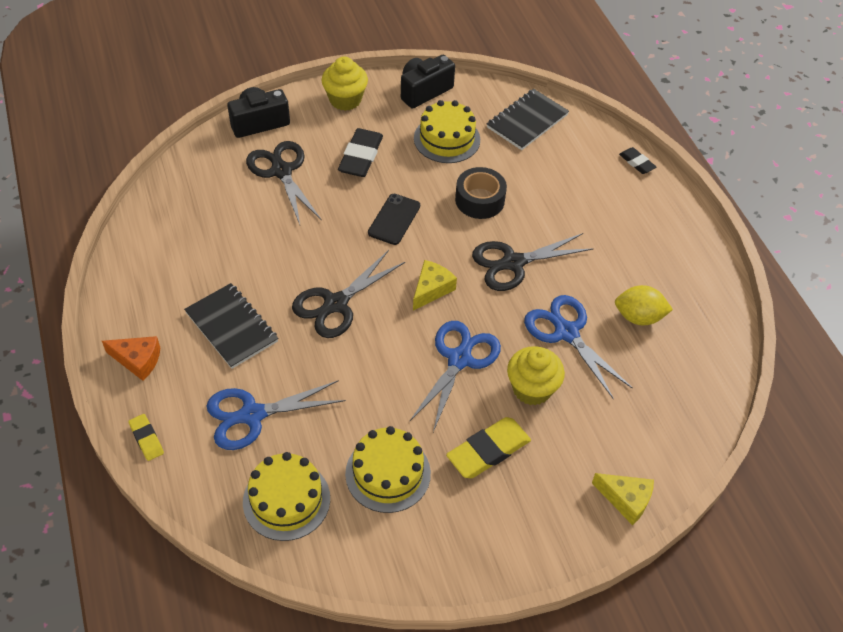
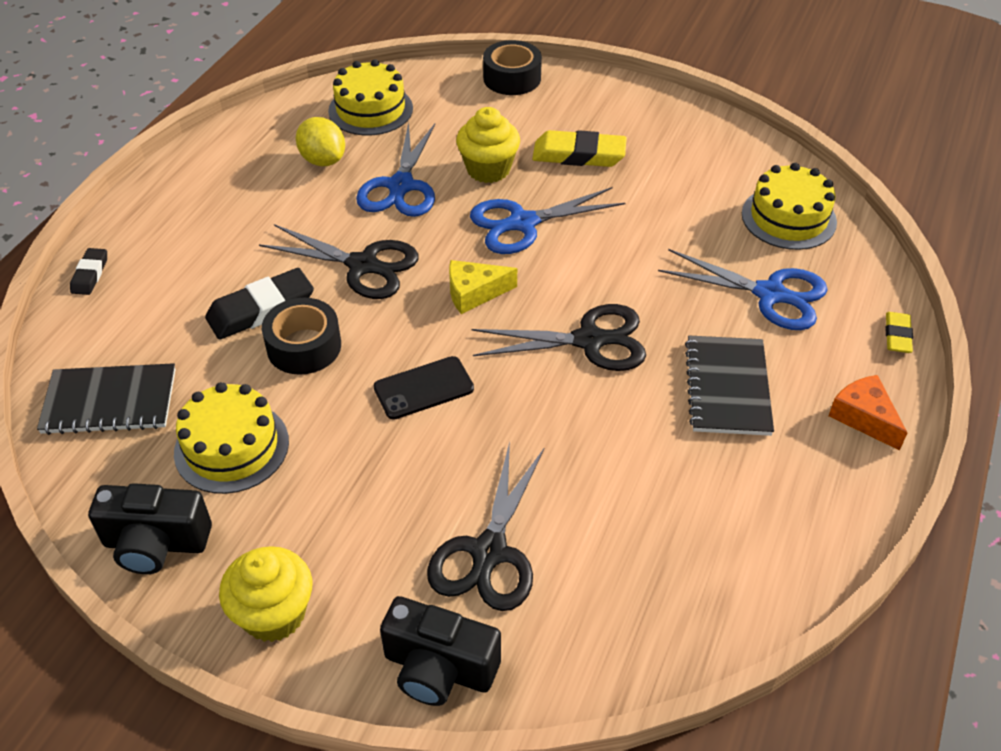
camera: 135 degrees left, 5 degrees down
(361, 156) = (364, 499): black eraser -> black eraser (261, 309)
(388, 473) = (681, 187): yellow cake -> yellow cake (370, 110)
(626, 499) = (512, 78): yellow cheese -> black tape

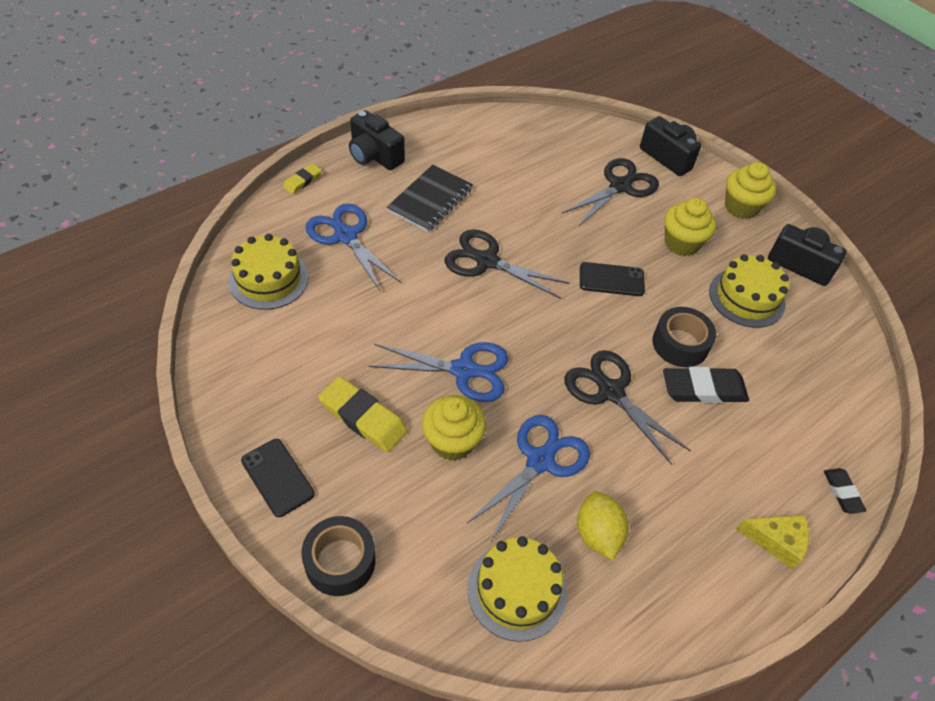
camera: 155 degrees left, 5 degrees up
(90, 274) = (842, 492): black eraser -> black eraser turned 45 degrees counterclockwise
(110, 401) = (826, 364): black notebook -> none
(350, 491) = (681, 243): none -> yellow cupcake
(474, 293) = (540, 328): yellow cheese -> yellow cheese (776, 541)
(604, 98) = (277, 477): none -> black phone
(864, 417) = (374, 156): orange cheese -> black camera

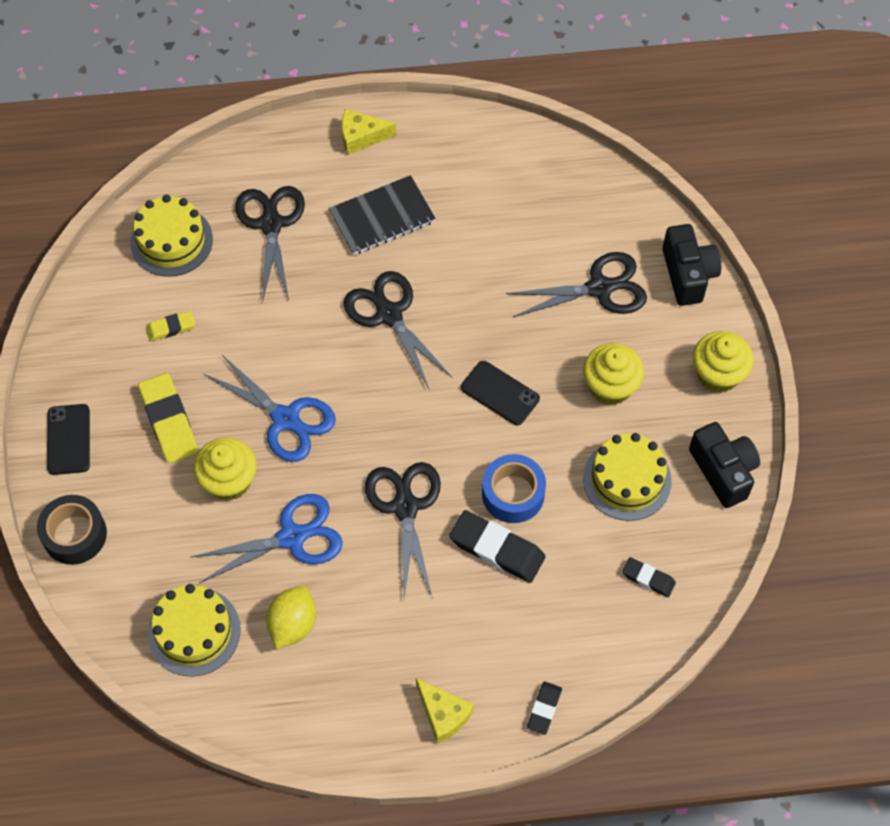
camera: 35 degrees right, 10 degrees up
(302, 181) = (269, 139): yellow eraser -> yellow eraser (171, 328)
(345, 236) = (271, 224): blue scissors -> black scissors
(374, 156) = (361, 137): black camera -> yellow cheese
(680, 344) = (513, 494): black tape -> blue tape
(821, 357) = (648, 578): none -> black eraser

